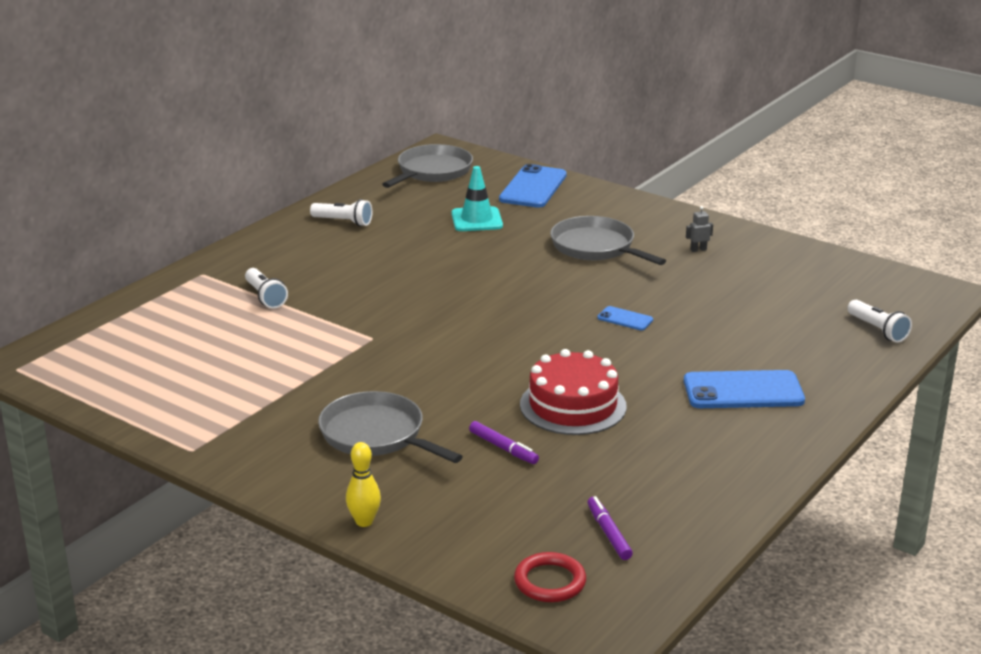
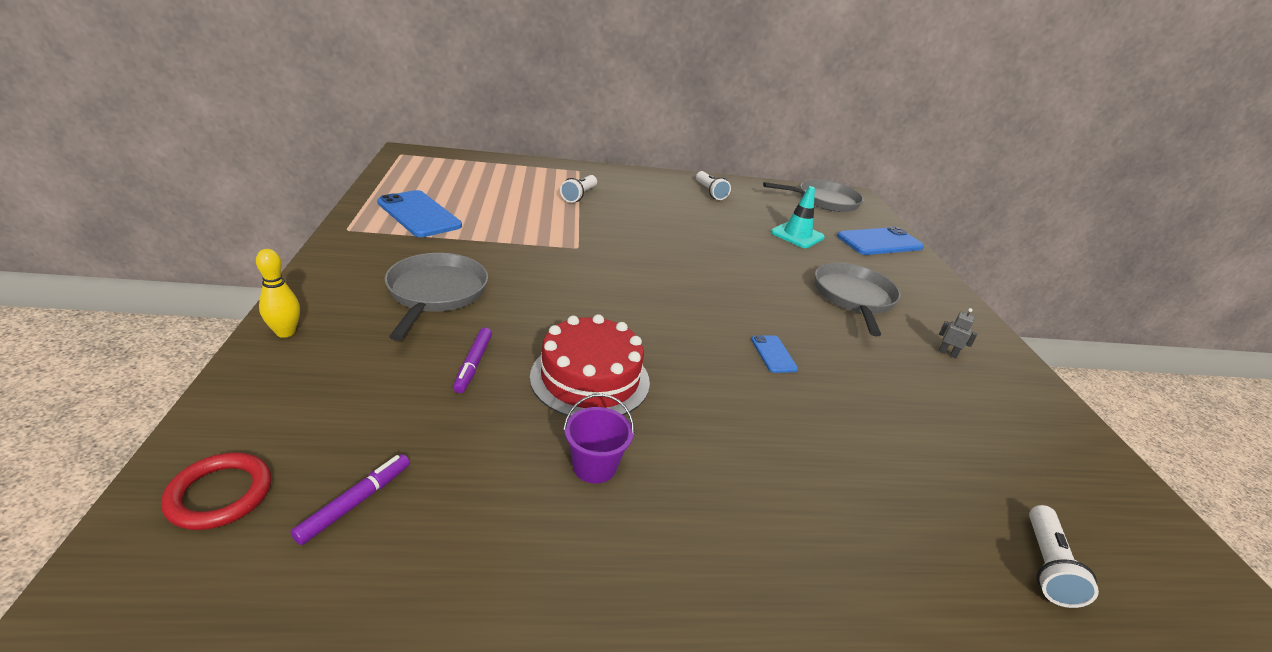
camera: 45 degrees right, 5 degrees up
(663, 438) = (594, 466): none -> purple bucket
(743, 391) = (758, 493): blue phone -> blue phone (419, 214)

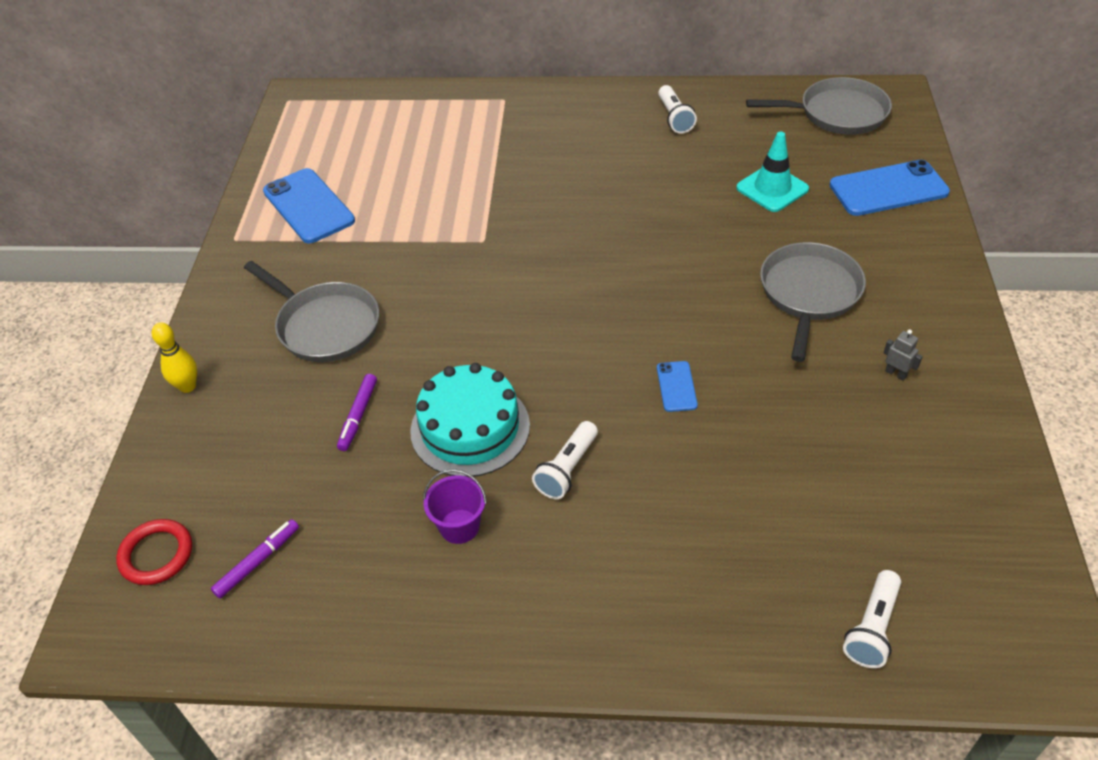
camera: 15 degrees right, 15 degrees up
(436, 293) = (325, 325): grey pan -> grey pan turned 120 degrees clockwise
(579, 196) = (498, 149): white flashlight -> white flashlight (567, 469)
(590, 378) = (470, 428): red cake -> turquoise cake

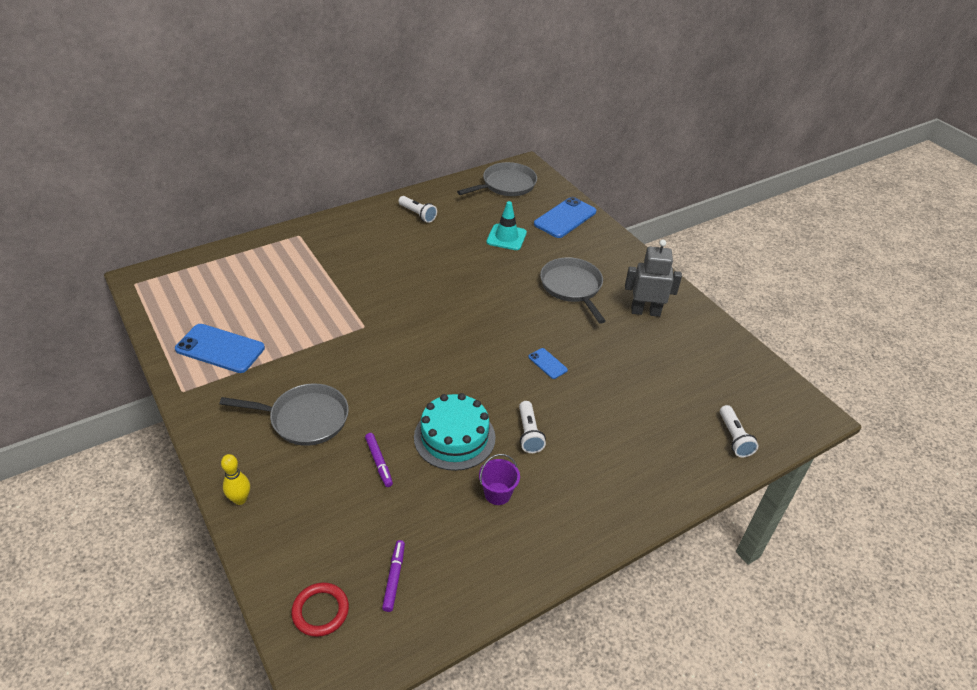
camera: 40 degrees left, 5 degrees down
(896, 373) = (645, 311): grey robot -> grey robot, size x2.39

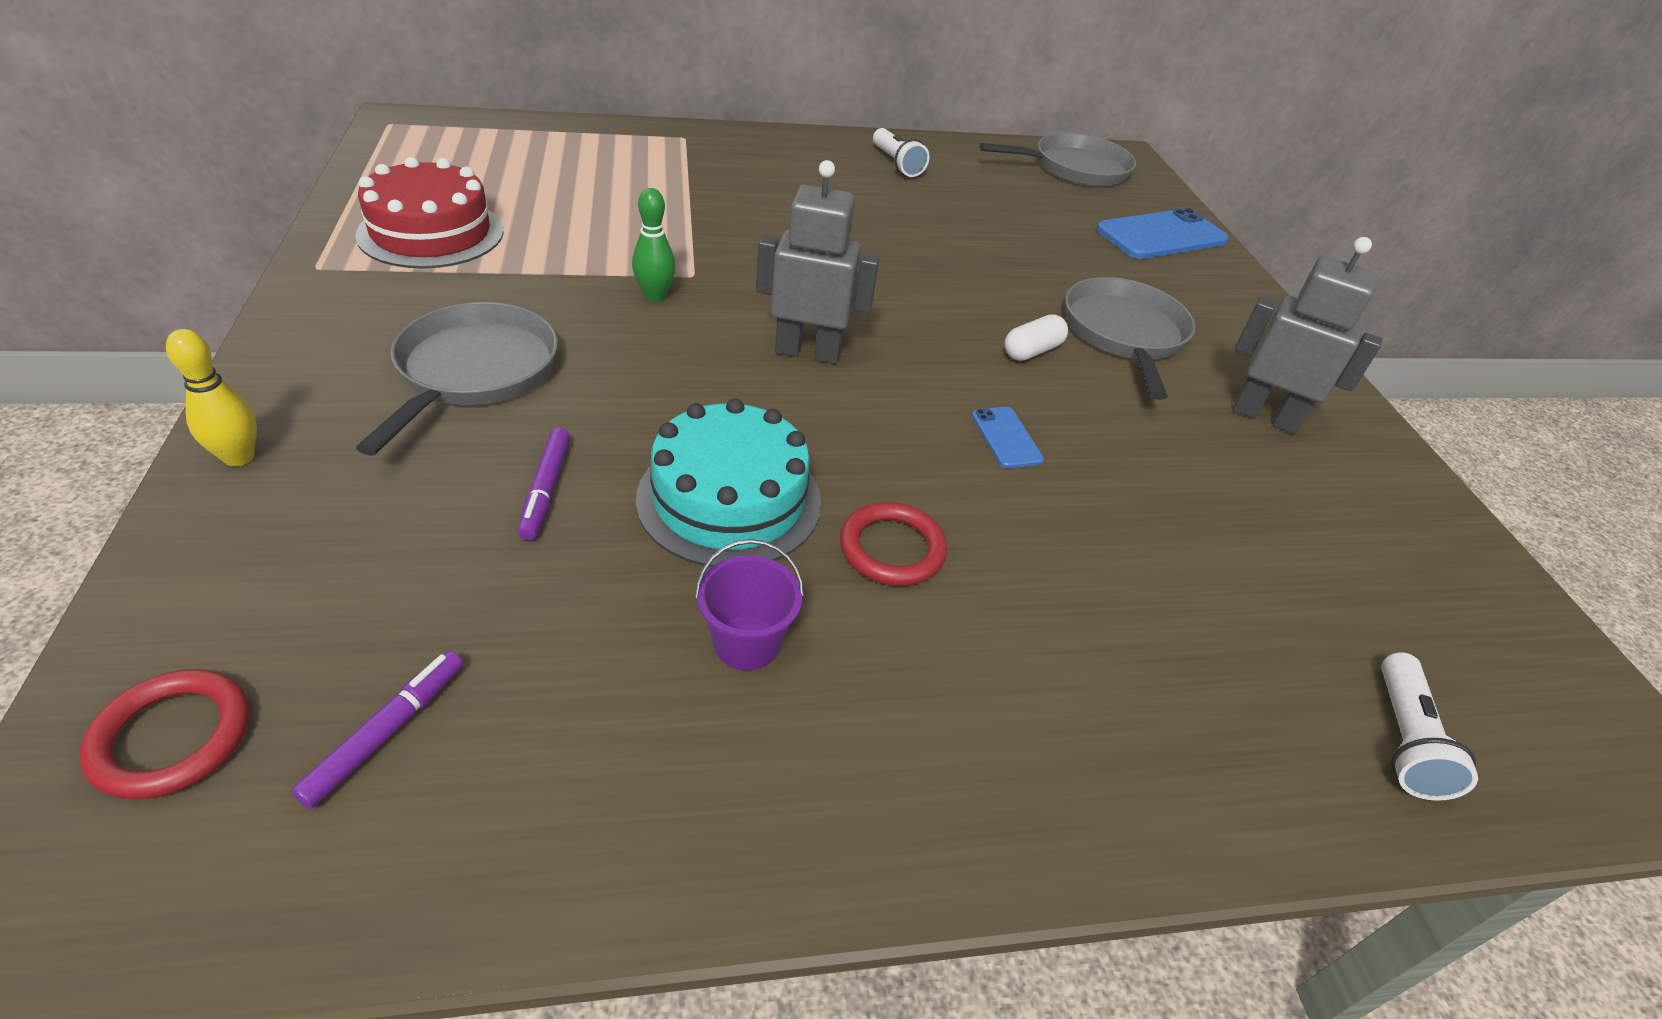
camera: 20 degrees right, 0 degrees up
(220, 349) = (431, 233): blue phone -> red cake
(305, 419) = (474, 372): grey pan -> grey pan turned 105 degrees counterclockwise
(355, 346) = (654, 296): none -> green bowling pin
(442, 351) = (808, 352): none -> grey robot
(506, 237) = (1035, 231): turquoise traffic cone -> none
(529, 433) = (892, 548): white flashlight -> red ring
(537, 312) = (1032, 351): none -> white capsule

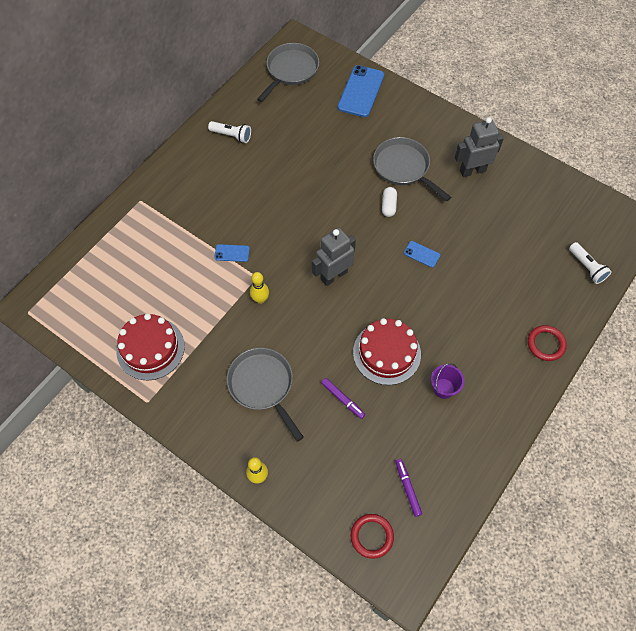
camera: 40 degrees left, 20 degrees up
(654, 296) = (260, 299): green bowling pin -> yellow bowling pin
(704, 237) = (232, 253): none -> blue phone
(729, 499) = (386, 353): turquoise cake -> red cake
(892, 548) = (440, 326): red ring -> red ring (546, 344)

